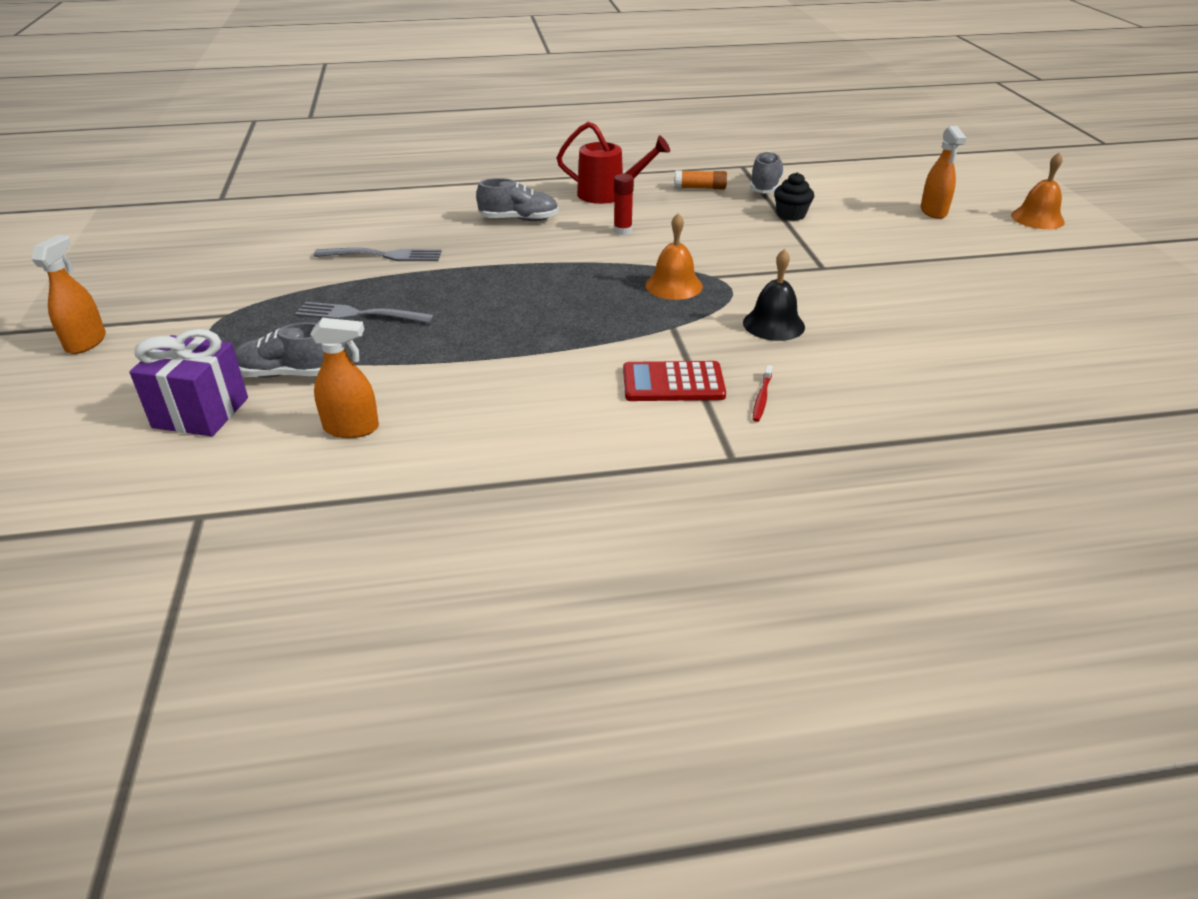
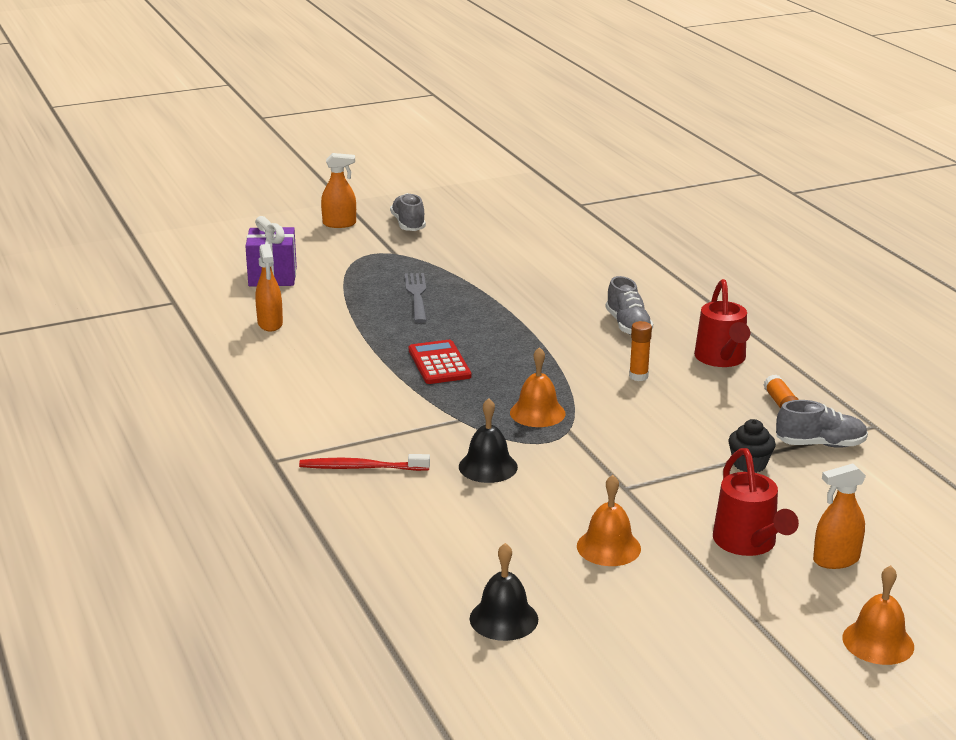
camera: 75 degrees right, 10 degrees down
(288, 374) = (326, 291): grey shoe -> grey shoe (408, 224)
(383, 256) = (517, 284): grey fork -> none
(622, 231) = (638, 376): red glue stick -> orange glue stick
(673, 383) = (369, 428): red calculator -> red calculator (439, 363)
(761, 398) = (360, 468): red toothbrush -> red toothbrush, size x1.72
(913, 236) = (748, 544): none -> red watering can
(921, 289) = (608, 547): none -> orange bell
(1044, 353) = (503, 619): none -> black bell

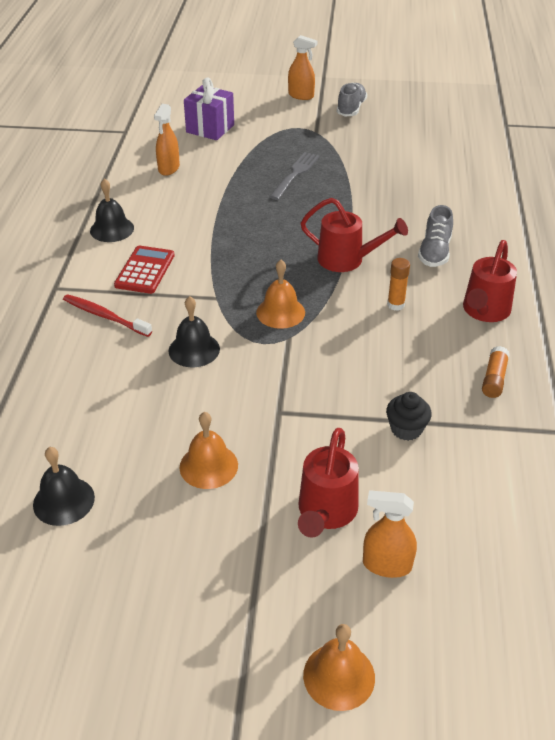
camera: 30 degrees right, 15 degrees up
(273, 393) = (112, 229): none -> black bell
(439, 363) = (252, 241): red calculator -> red calculator (145, 270)
(553, 354) = (347, 260): none -> red watering can
(820, 444) = (490, 432): grey shoe -> none

